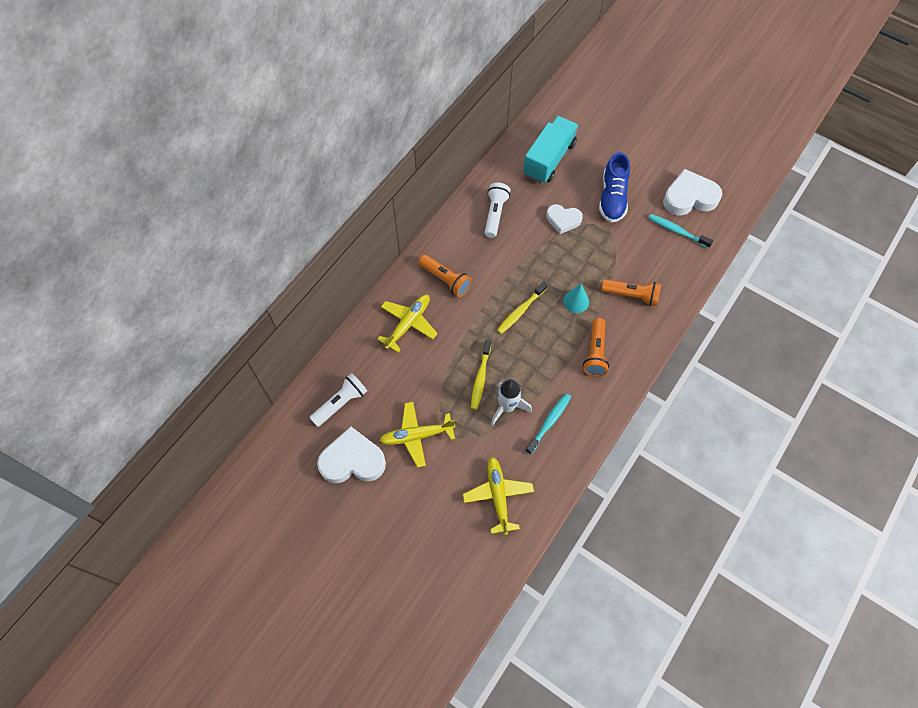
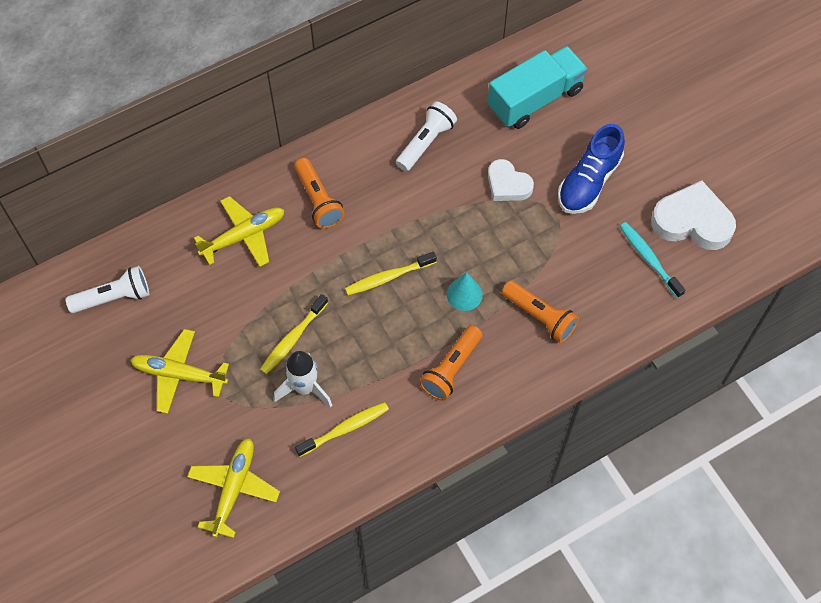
camera: 25 degrees right, 0 degrees up
(352, 460) = (90, 370): white heart -> none
(549, 422) = (345, 429): turquoise toothbrush -> yellow toothbrush

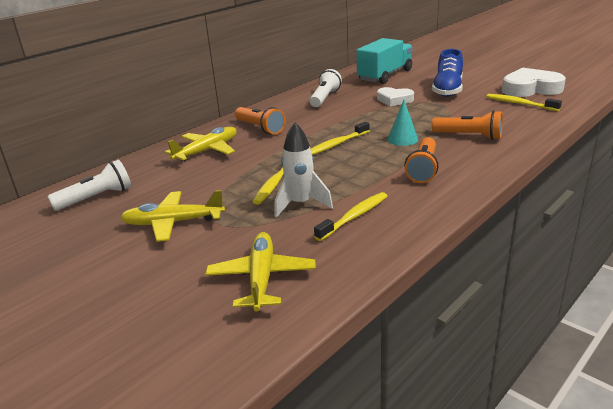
camera: 15 degrees left, 35 degrees down
(649, 259) = (519, 104): turquoise toothbrush -> yellow toothbrush

